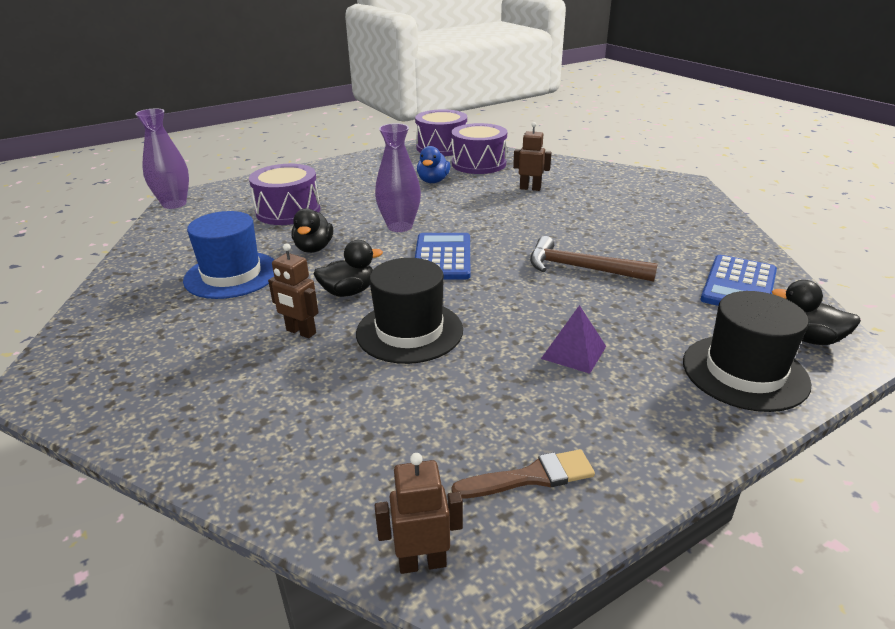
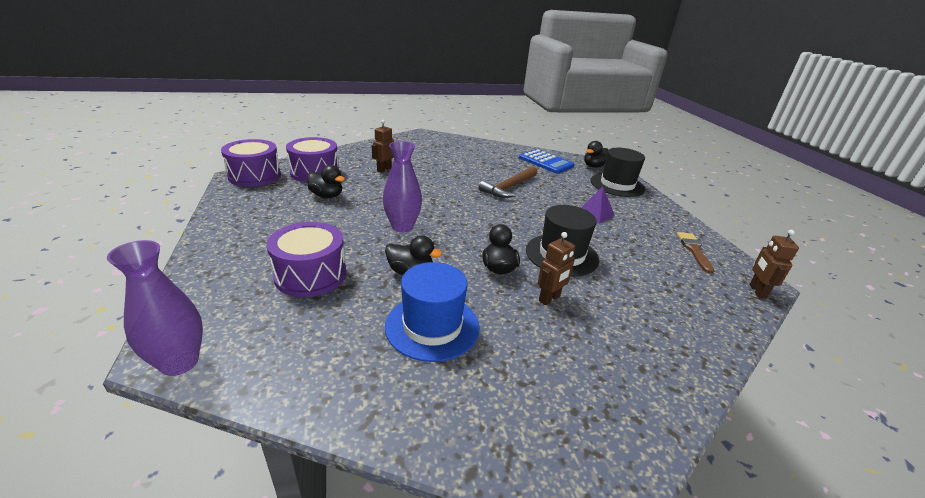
camera: 75 degrees left, 0 degrees up
(433, 181) = (327, 195): blue duck -> black duck
(442, 257) = (467, 222): blue calculator -> none

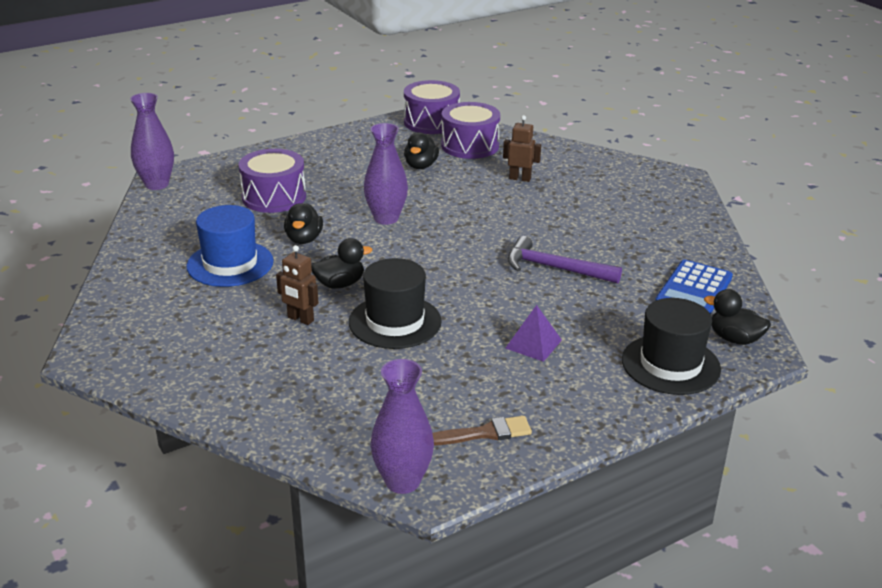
camera: 75 degrees right, 0 degrees up
(509, 187) = (555, 268): brown hammer -> purple hammer
(757, 291) = (402, 481): brown robot -> purple vase

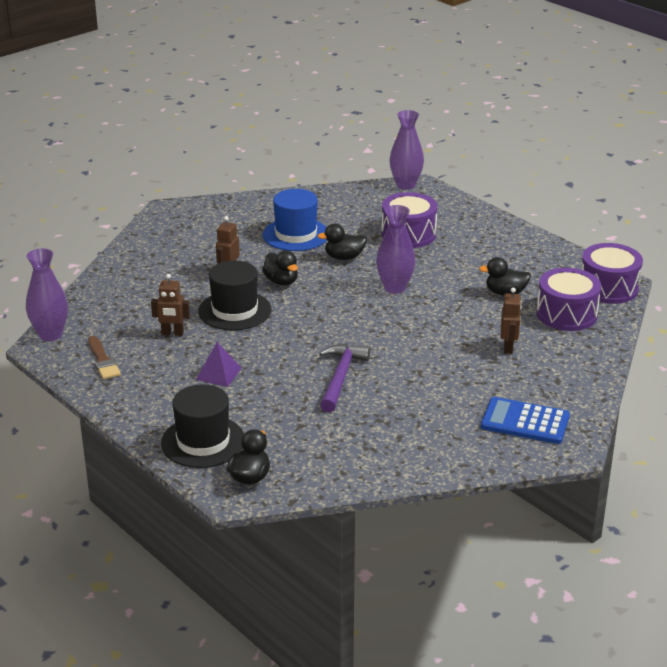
camera: 80 degrees right, 0 degrees up
(433, 372) = (172, 333): none -> brown robot
(694, 290) = (328, 455): blue calculator -> blue calculator (525, 422)

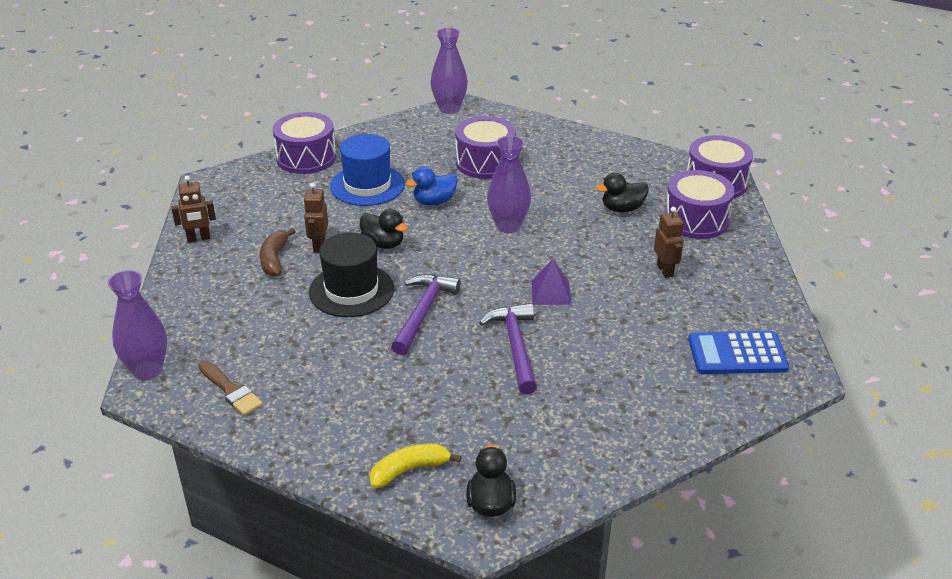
camera: 20 degrees left, 5 degrees up
(172, 333) = (295, 335): brown robot -> brown robot (198, 238)
(188, 276) = (274, 259): none -> brown banana
(203, 442) = (409, 470): black hat -> yellow banana
(218, 374) = (377, 375): purple pyramid -> purple pyramid (551, 292)
(258, 204) = (306, 158): none -> purple drum
(282, 338) = (423, 312): none -> purple hammer
(344, 257) = (434, 201): black duck -> blue duck

